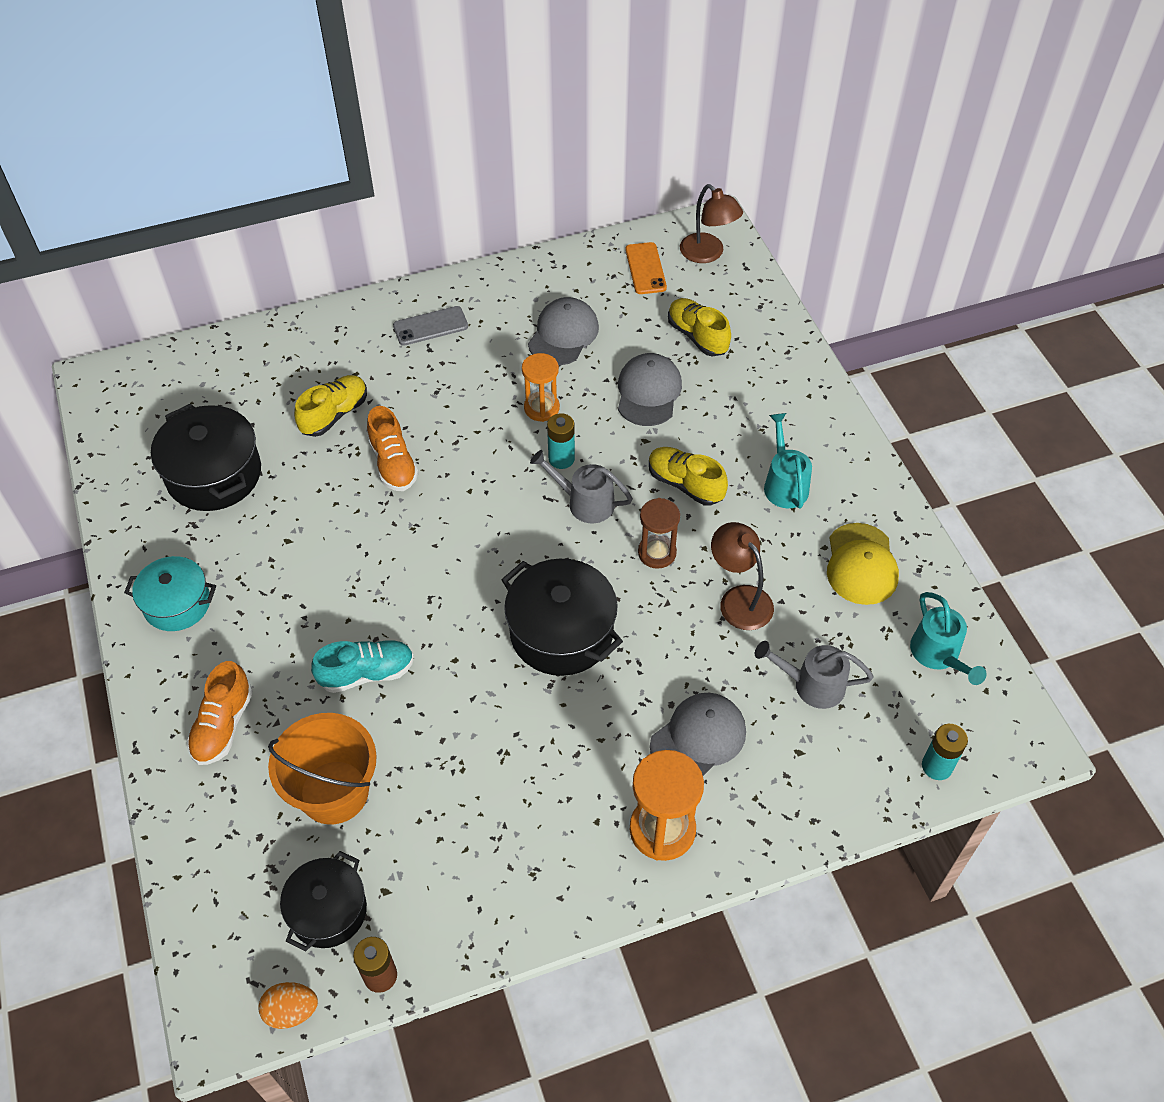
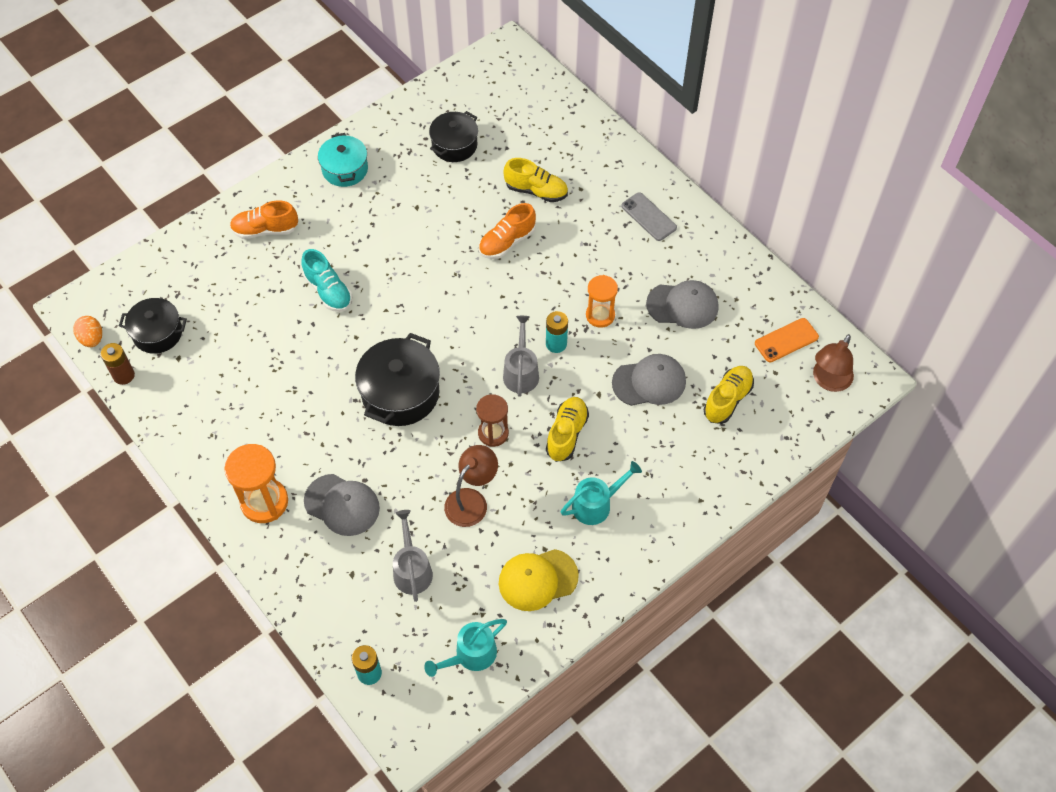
camera: 70 degrees right, 5 degrees up
(214, 474) = (454, 145): black pot -> black pot, size x0.66
(334, 792) = (237, 306): orange bucket -> none

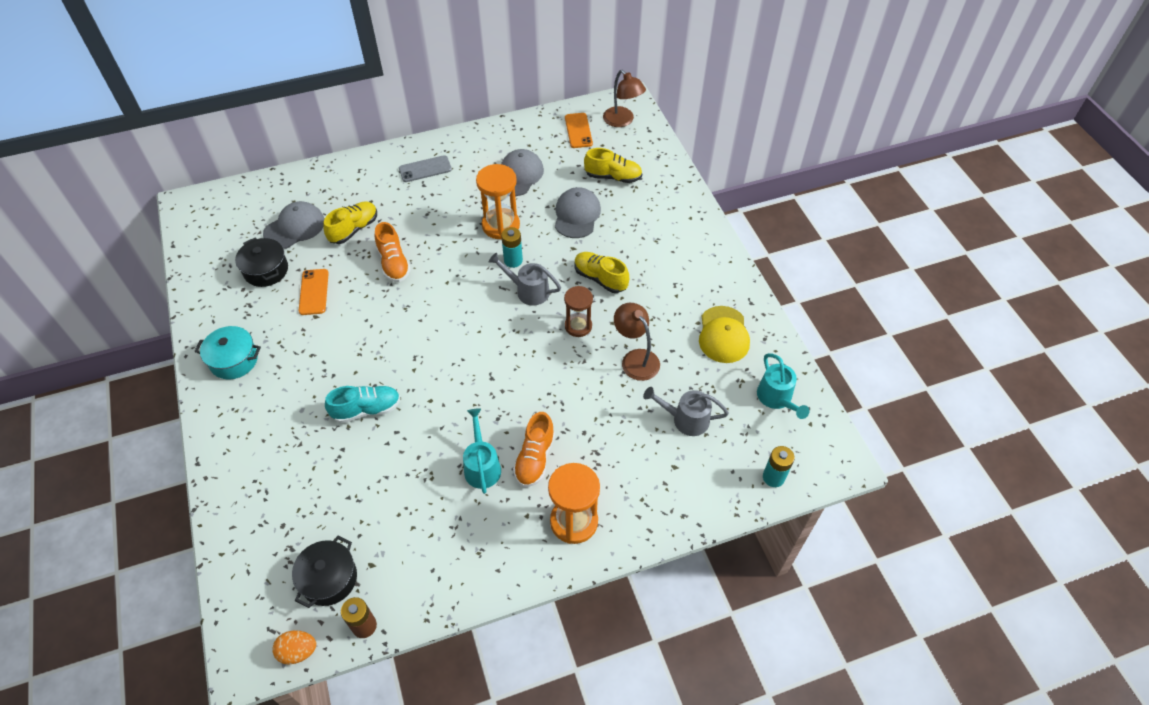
camera: 70 degrees left, 5 degrees down
(265, 230) = (261, 446): orange shoe -> orange shoe (535, 458)
(342, 505) = (602, 457): grey cap -> grey cap (294, 227)
(400, 393) = (507, 381): black pot -> none
(444, 193) = (314, 292): none -> orange phone
(596, 504) = (670, 278): turquoise watering can -> turquoise watering can (482, 465)
(600, 315) = (501, 225): orange hourglass -> orange hourglass, size x1.50
(727, 400) = (613, 177): yellow shoe -> yellow shoe turned 135 degrees clockwise

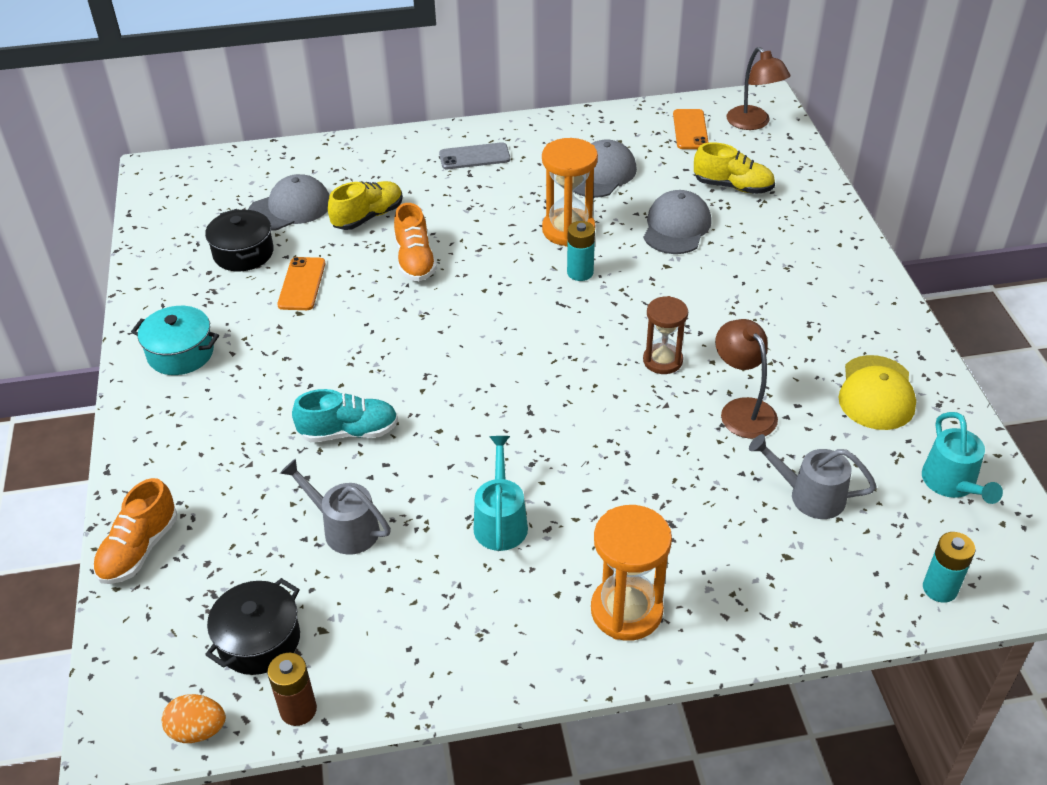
camera: 10 degrees right, 10 degrees down
(528, 291) = (596, 311): grey watering can -> grey watering can (344, 528)
(535, 458) = (579, 520): orange shoe -> orange shoe (139, 549)
(600, 278) = (701, 305): yellow shoe -> none

